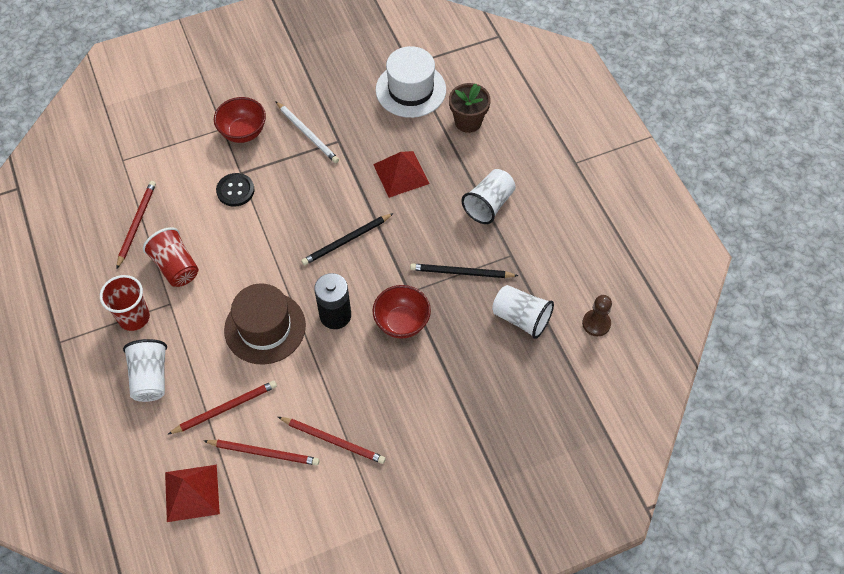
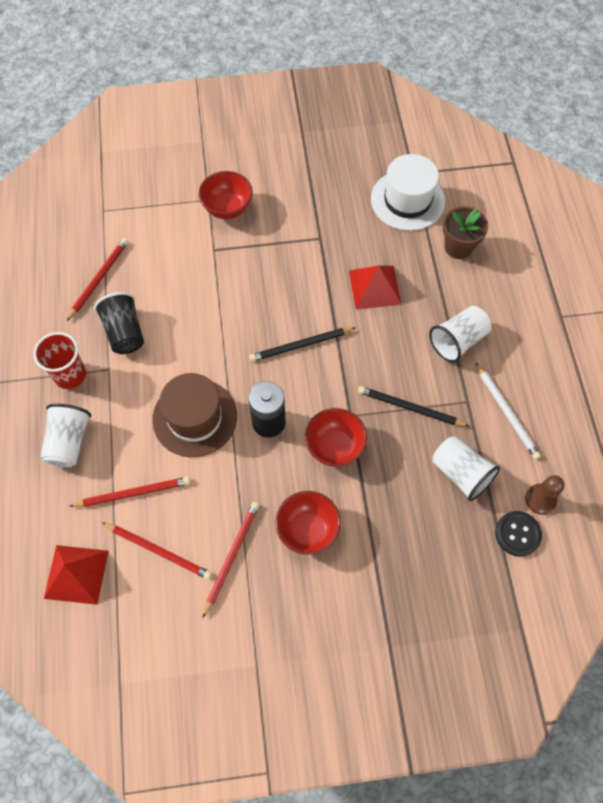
camera: 15 degrees right, 5 degrees up
(176, 267) = (124, 332): red cup -> black cup
(235, 190) = (204, 267): black button -> black button (517, 534)
(307, 134) = (291, 224): white pencil -> white pencil (506, 412)
(333, 441) = (231, 556): red pencil -> red pencil turned 105 degrees counterclockwise
(396, 400) = (307, 530): none -> red bowl

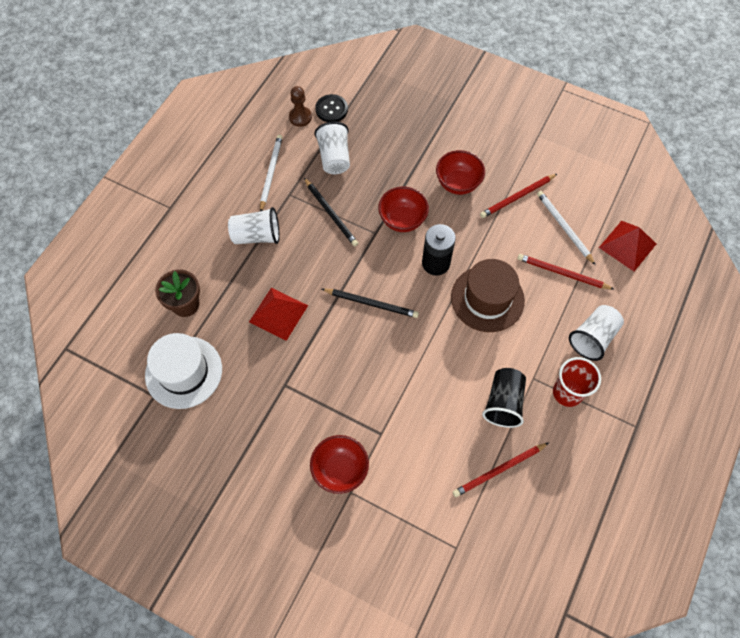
camera: 145 degrees left, 0 degrees up
(158, 551) = (564, 227): red pencil -> white pencil

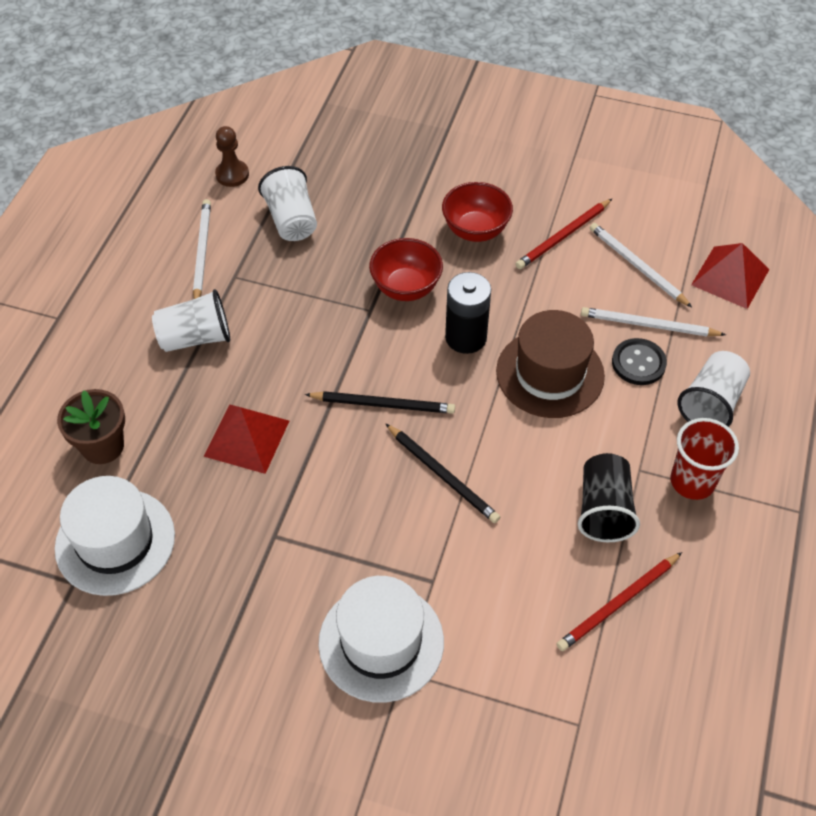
camera: 10 degrees left, 10 degrees down
(331, 109) = (275, 159): black button -> black button (638, 363)
(331, 213) = (300, 293): black pencil -> black pencil (443, 475)
(340, 470) = (381, 642): red bowl -> white hat
(562, 273) = (648, 325): red pencil -> white pencil

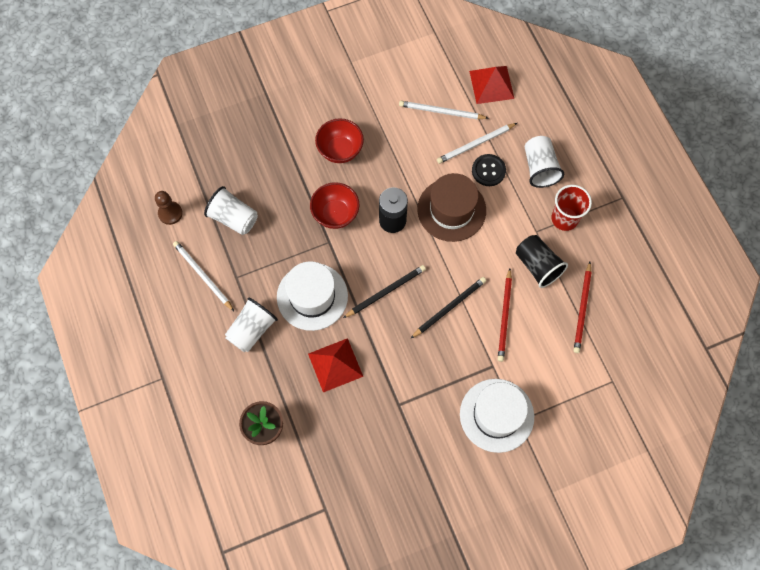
camera: 40 degrees left, 15 degrees up
(115, 541) = (324, 472): white hat -> white hat (312, 296)
(443, 475) = (449, 307): black pencil -> black pencil turned 45 degrees counterclockwise
(563, 236) = (389, 120): red pencil -> red pencil (504, 316)

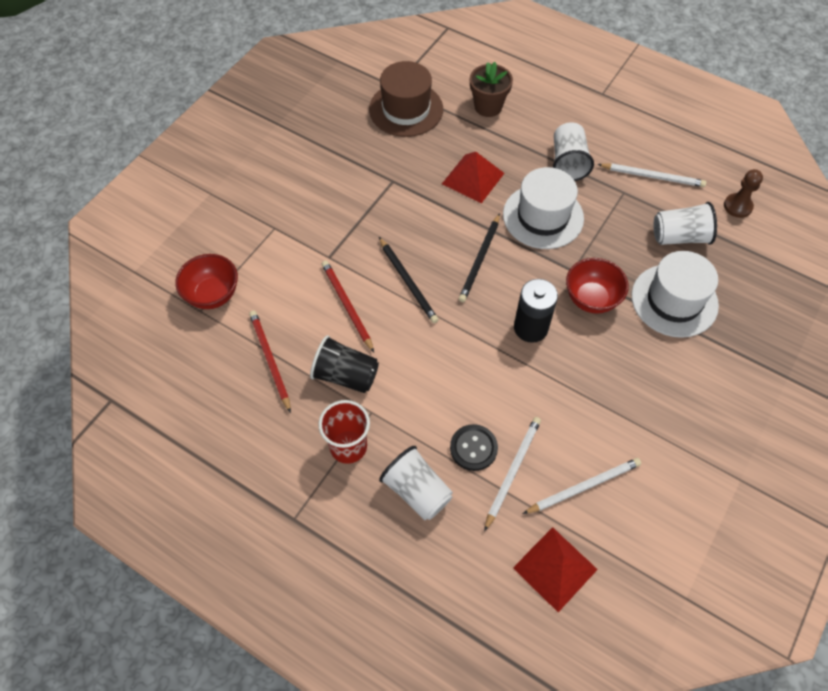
camera: 145 degrees right, 10 degrees down
(340, 150) = (649, 365): red bowl -> red bowl (213, 295)
(449, 307) = (408, 282): black pencil -> black pencil turned 45 degrees counterclockwise
(451, 210) = (480, 377): brown hat -> brown hat (406, 109)
(496, 415) = (298, 221): white hat -> white hat (674, 300)

